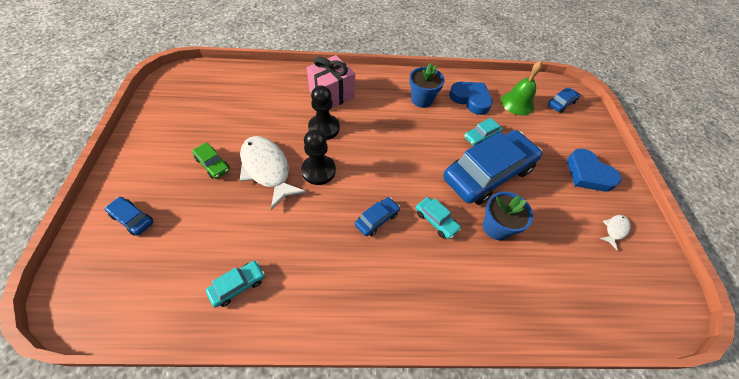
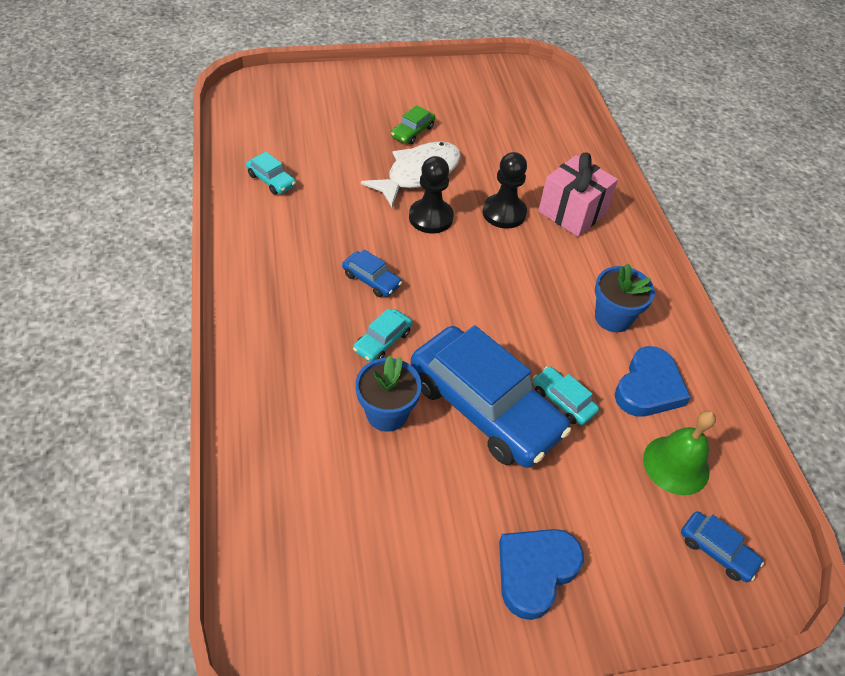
camera: 80 degrees right, 5 degrees down
(132, 219) = (332, 97): blue car -> none
(614, 230) = (419, 595): white fish -> none

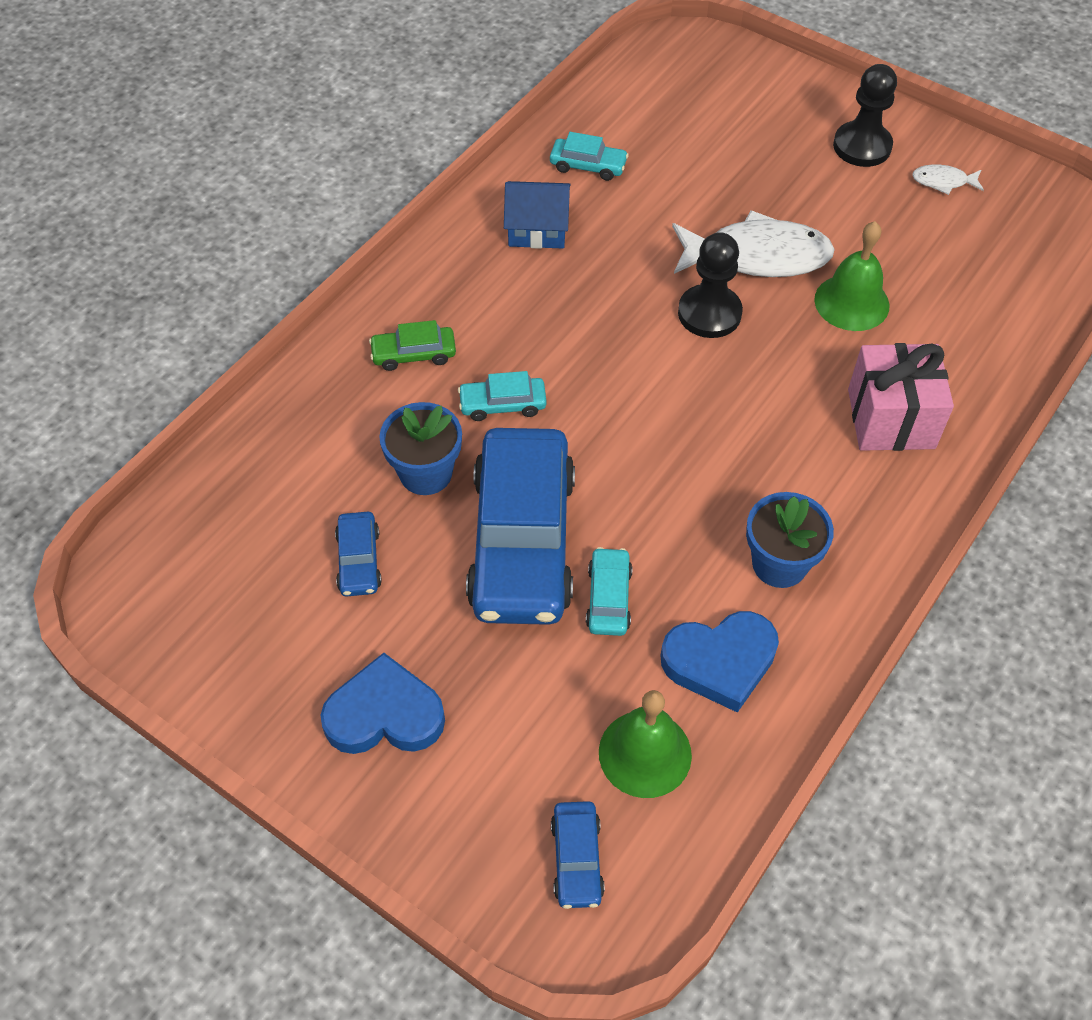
camera: 50 degrees right, 5 degrees up
(271, 180) = (588, 166): turquoise car -> turquoise car turned 75 degrees counterclockwise
(283, 231) = (537, 228): none -> blue house
(371, 280) = (565, 337): blue car -> blue car (359, 560)
(412, 132) = (812, 202): green car -> green car (414, 354)
(459, 88) = (943, 182): none -> white fish
(489, 169) = (851, 302): none -> green bell
(504, 213) = (803, 363): black pawn -> black pawn (862, 146)

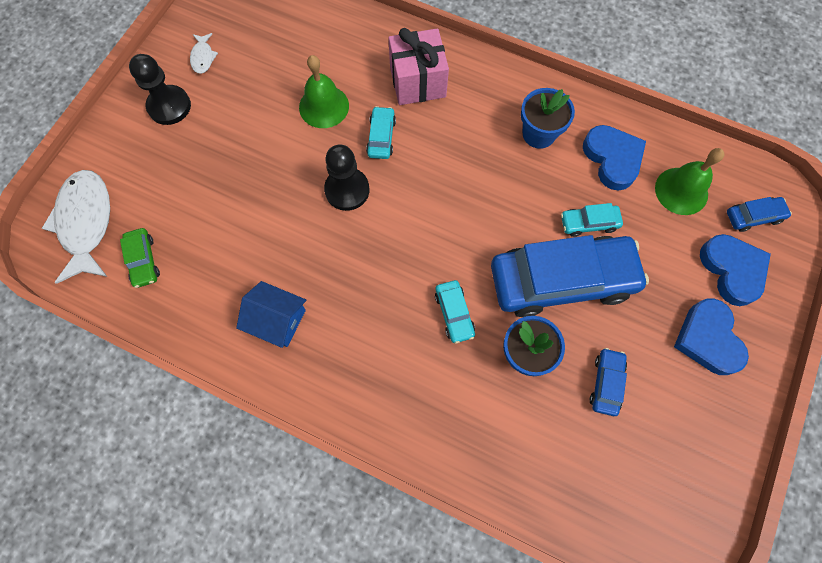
camera: 100 degrees left, 15 degrees up
(359, 560) = (606, 383): blue car -> blue car turned 60 degrees counterclockwise
(414, 354) = (420, 388): green car -> green car (143, 260)
(487, 789) = (732, 270): none -> blue heart
(537, 228) = (277, 320): blue house -> blue house turned 60 degrees counterclockwise
(588, 166) = (202, 293): turquoise car -> turquoise car (381, 137)
(758, 256) = (288, 164): white fish -> white fish (86, 223)

